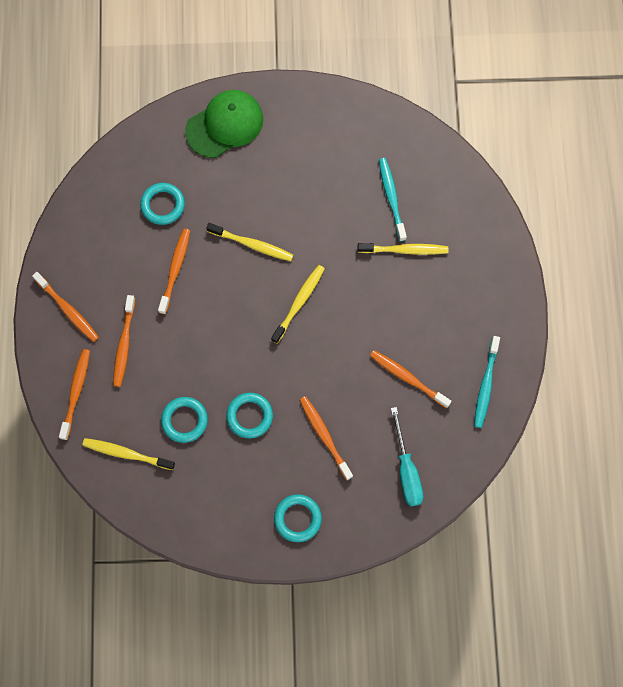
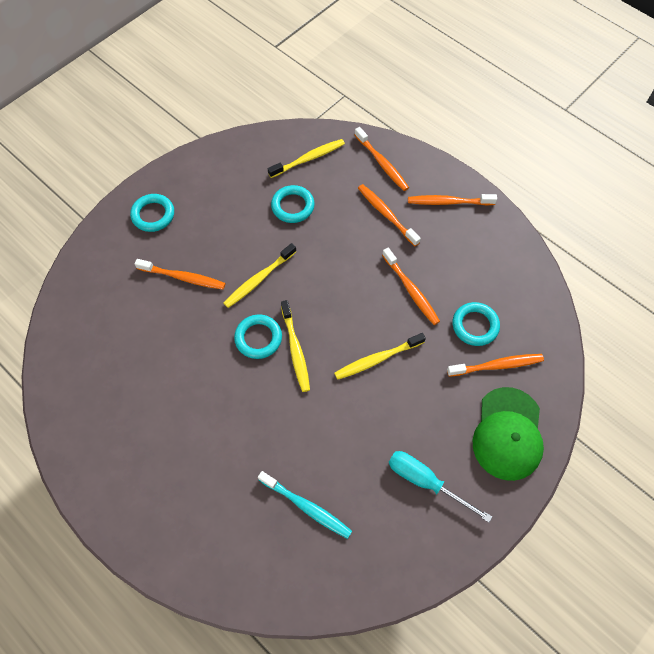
camera: 135 degrees right, 10 degrees down
(249, 416) = (251, 245): turquoise ring -> turquoise ring (258, 338)
(405, 250) = (251, 471): yellow toothbrush -> yellow toothbrush (259, 279)
(406, 470) = (99, 306): turquoise screwdriver -> turquoise screwdriver (425, 481)
(407, 378) = (155, 370): orange toothbrush -> orange toothbrush (497, 365)
(485, 385) = (84, 421): turquoise toothbrush -> none

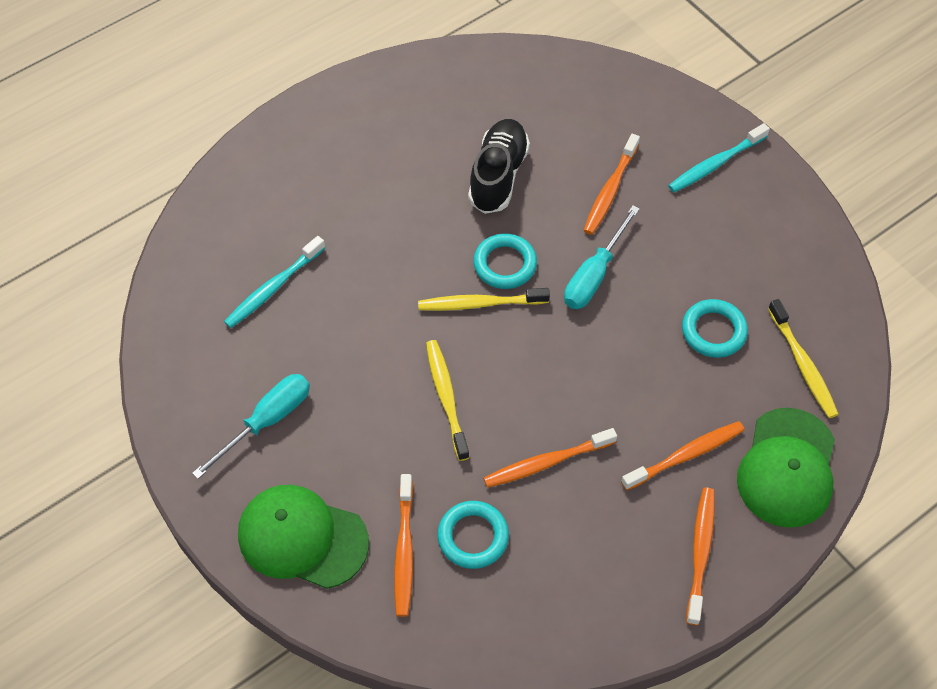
camera: 100 degrees right, 5 degrees down
(153, 215) = (715, 164): turquoise ring -> turquoise toothbrush
(176, 355) = (498, 176): none -> black shoe
(259, 279) = (594, 275): yellow toothbrush -> turquoise screwdriver
(382, 163) = (787, 468): orange toothbrush -> green cap

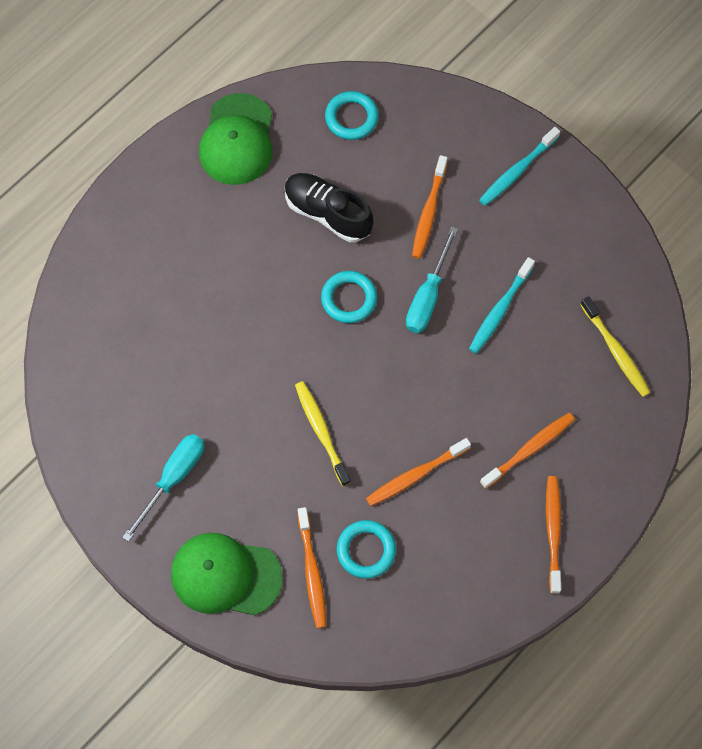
camera: 10 degrees left, 10 degrees up
(273, 288) = (151, 354): turquoise toothbrush -> turquoise toothbrush (500, 310)
(480, 304) = (334, 340): yellow toothbrush -> none
(498, 176) = (328, 213): black shoe -> black shoe turned 60 degrees counterclockwise
(713, 331) = (537, 333): turquoise ring -> turquoise ring (351, 118)
(787, 468) = (614, 446): green cap -> green cap (237, 140)

